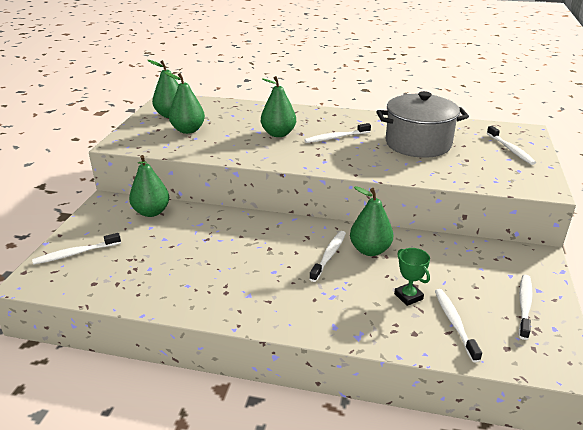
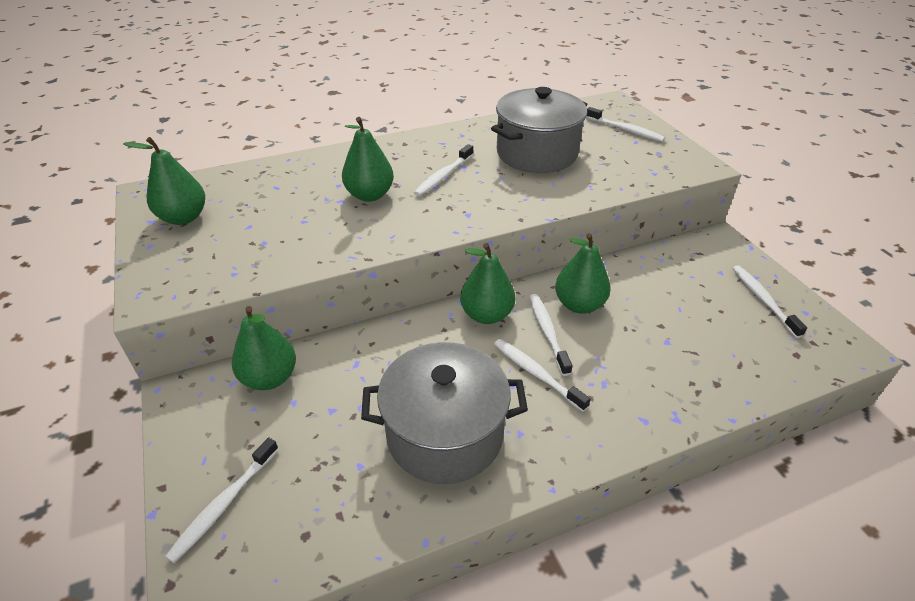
camera: 35 degrees left, 10 degrees up
(188, 130) = (239, 234): green pear -> green pear (486, 315)
(207, 275) = (445, 434): none -> grey pot
(408, 296) = (669, 343): green trophy -> none
(454, 323) = (735, 352): white toothbrush -> white toothbrush (536, 374)

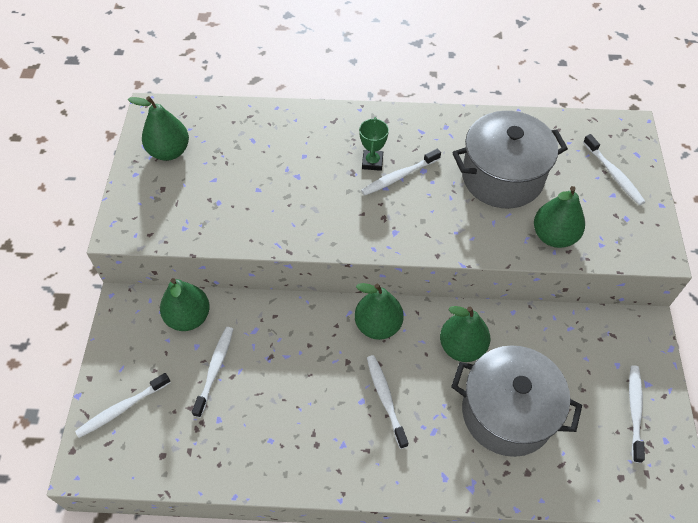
camera: 25 degrees right, 15 degrees up
(369, 195) = (324, 178): green pear -> green pear (553, 236)
(410, 173) = (372, 162): none -> green trophy
(445, 434) = (288, 421): grey pot -> grey pot (507, 412)
(547, 332) = (418, 364): white toothbrush -> white toothbrush (215, 369)

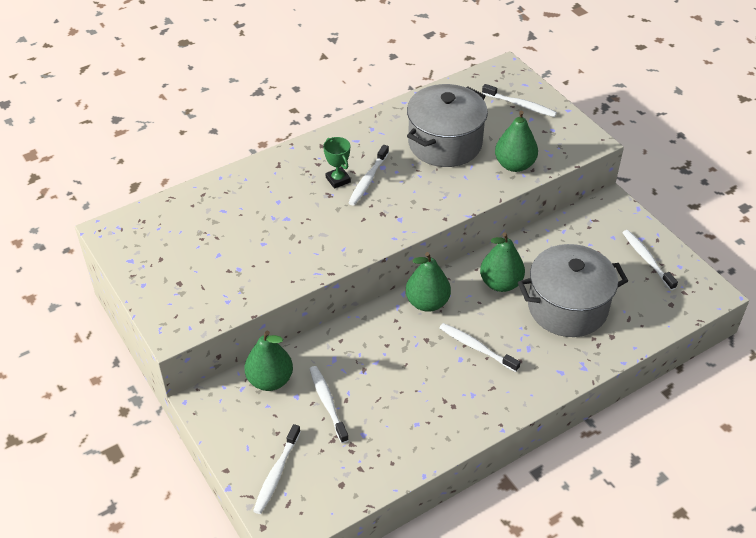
camera: 35 degrees left, 10 degrees down
(169, 151) = (157, 253): green pear -> none

